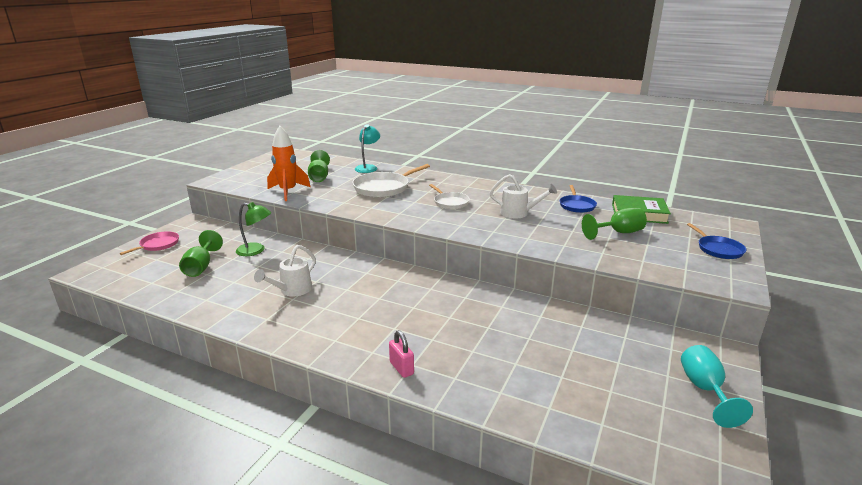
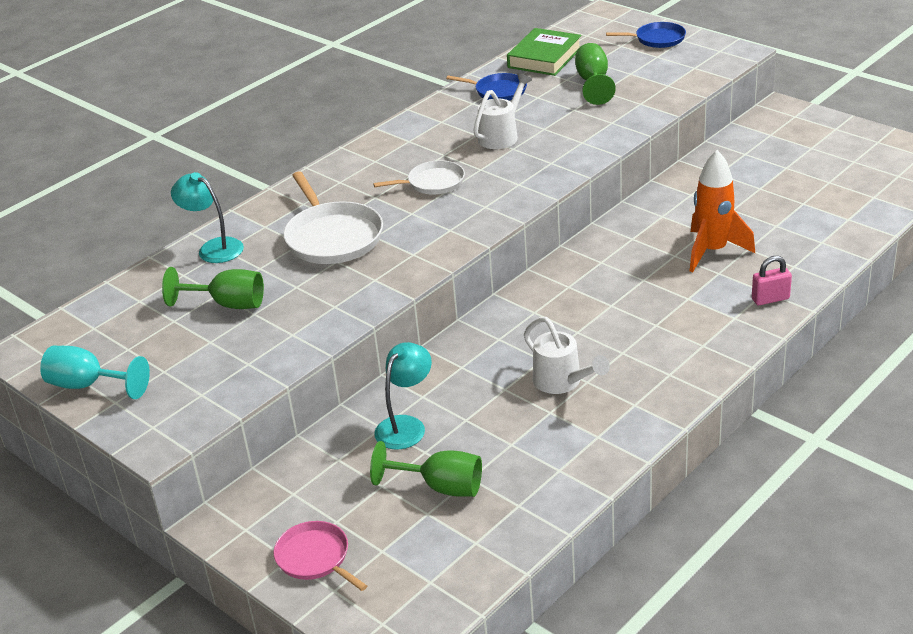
camera: 70 degrees left, 10 degrees up
(256, 251) = (406, 426): green lamp -> turquoise lamp
(288, 192) = (287, 340): orange rocket -> orange rocket (712, 251)
(704, 389) = (834, 136): turquoise goblet -> turquoise goblet (88, 385)

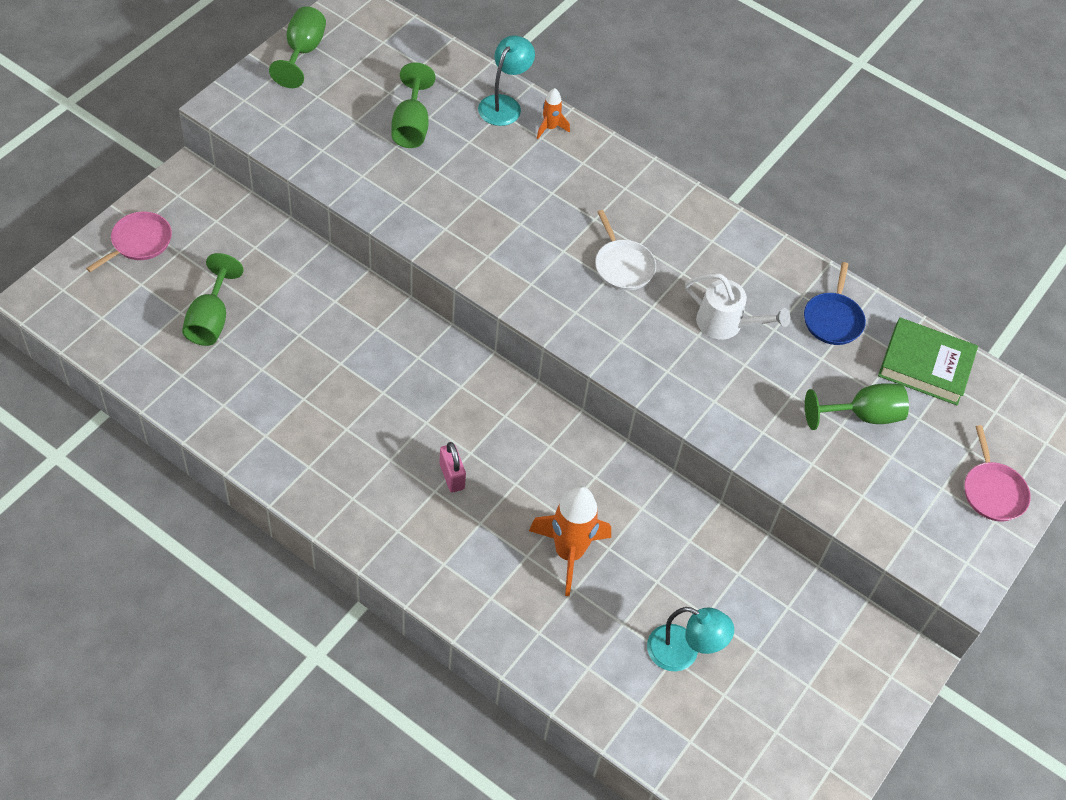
camera: 75 degrees right, 20 degrees up
(88, 385) = (302, 52): turquoise goblet -> green goblet
(253, 221) = (550, 128): none -> orange rocket
(332, 237) = (520, 191): white pan -> none
(406, 426) = (294, 291): turquoise lamp -> turquoise lamp (683, 653)
(562, 382) = (346, 408): white watering can -> none
(657, 39) = (993, 491): blue pan -> pink pan
(770, 299) = (476, 601): pink padlock -> pink padlock (452, 476)

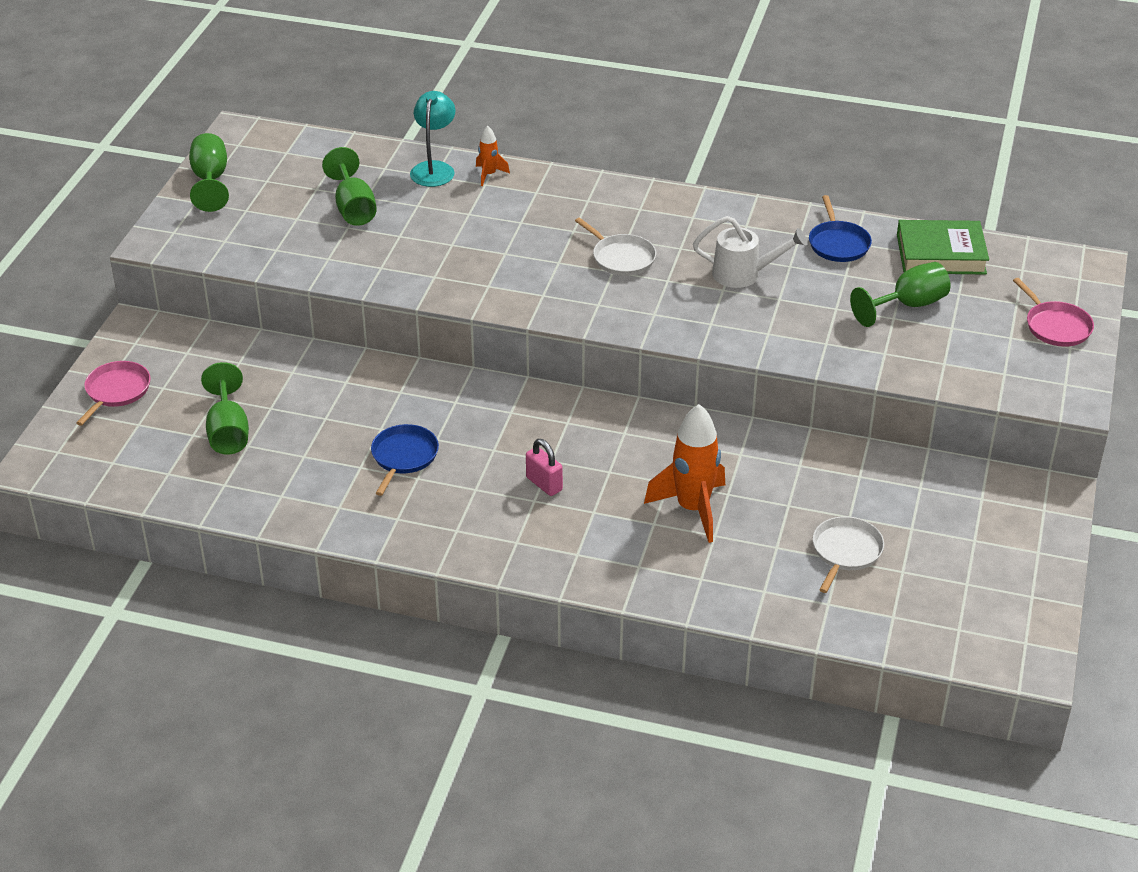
camera: 15 degrees left, 15 degrees down
(345, 401) = (403, 457): none -> blue pan
(683, 653) = (845, 551): turquoise lamp -> white pan

